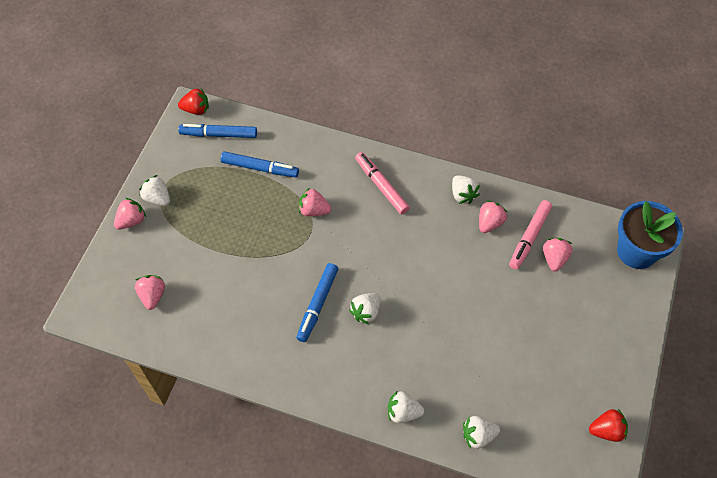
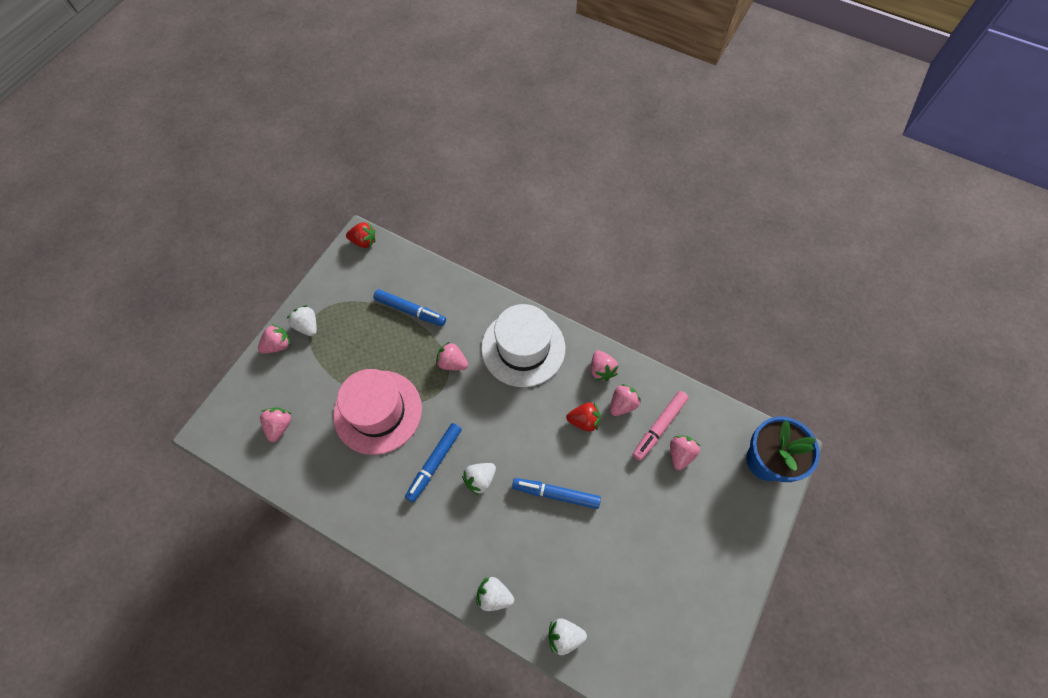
camera: 10 degrees right, 5 degrees up
(219, 134) = (379, 270): blue marker -> blue marker (556, 494)
(249, 267) = (378, 411): none -> pink hat
(381, 186) = (523, 348): pink marker -> white hat
(463, 195) = (601, 370): white strawberry -> pink strawberry
(606, 430) = (698, 655): red strawberry -> red strawberry (584, 421)

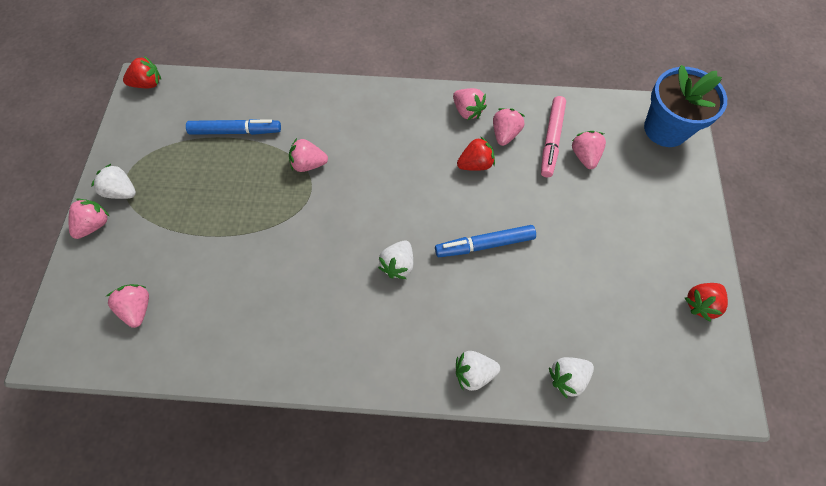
camera: 25 degrees left, 0 degrees up
(378, 411) = (249, 245): pink hat -> none
(434, 463) = (340, 270): blue marker -> none
(523, 348) = (377, 121): white hat -> none
(708, 630) = (700, 304): none -> red strawberry

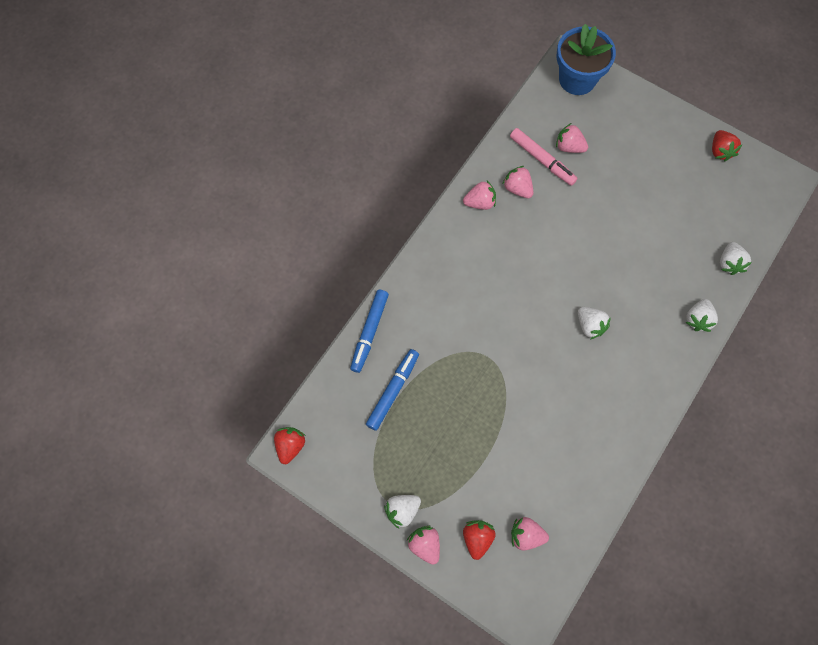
camera: 60 degrees left, 5 degrees up
(308, 164) = (461, 347): pink strawberry -> none
(475, 164) = (533, 225): red strawberry -> red strawberry (477, 538)
(484, 244) = (605, 257): blue marker -> blue marker (369, 332)

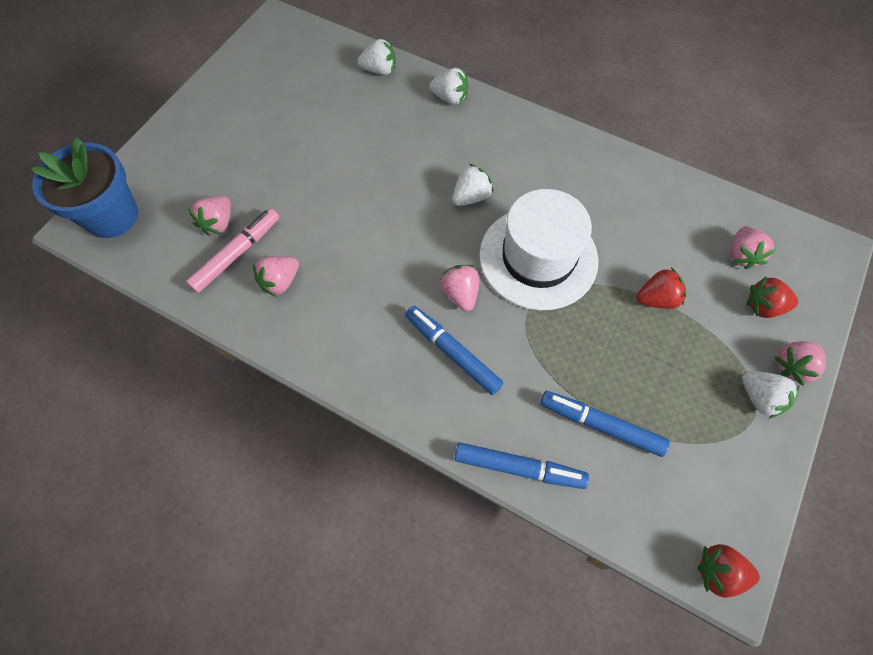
camera: 95 degrees left, 5 degrees down
(454, 299) = (452, 352): none -> blue marker
(480, 202) = (301, 328): pink strawberry -> pink strawberry (460, 294)
(530, 370) = (538, 257): none -> white hat
(720, 151) = (236, 74): red strawberry -> red strawberry (656, 299)

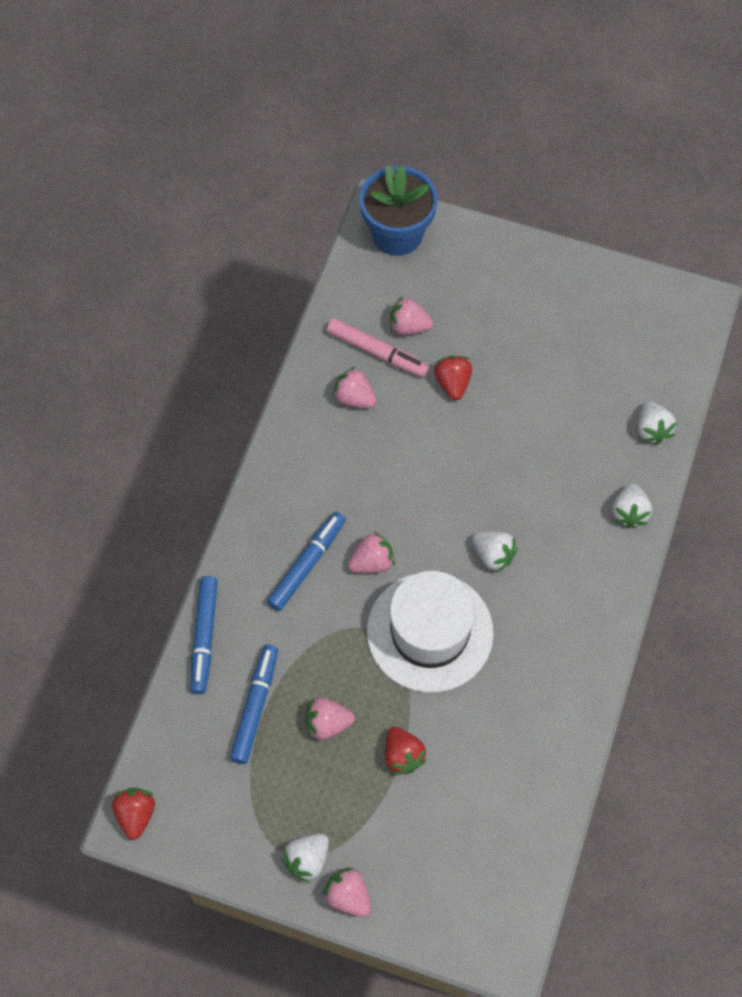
camera: 80 degrees right, 0 degrees up
(741, 255) = (477, 848): pink strawberry -> pink strawberry (327, 723)
(763, 306) = (414, 869): red strawberry -> red strawberry (452, 383)

